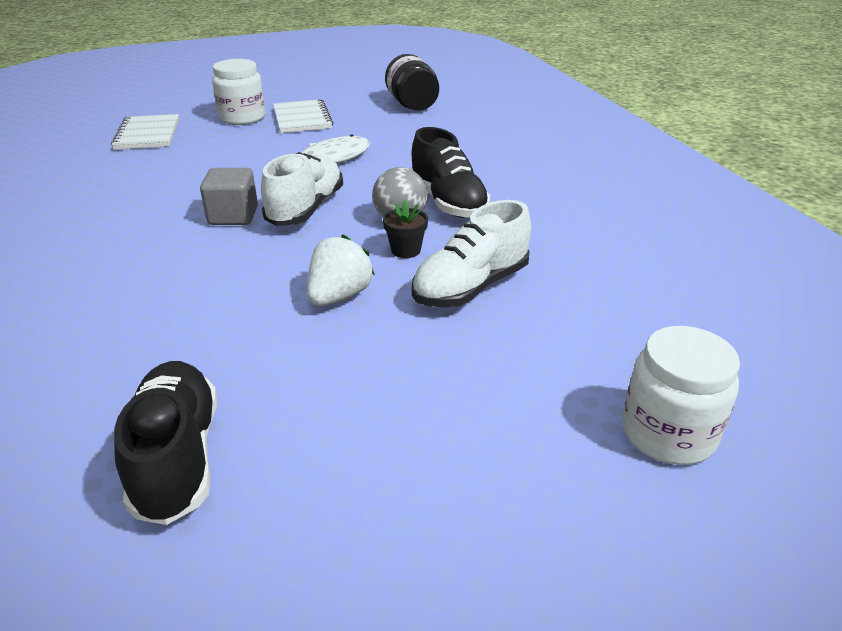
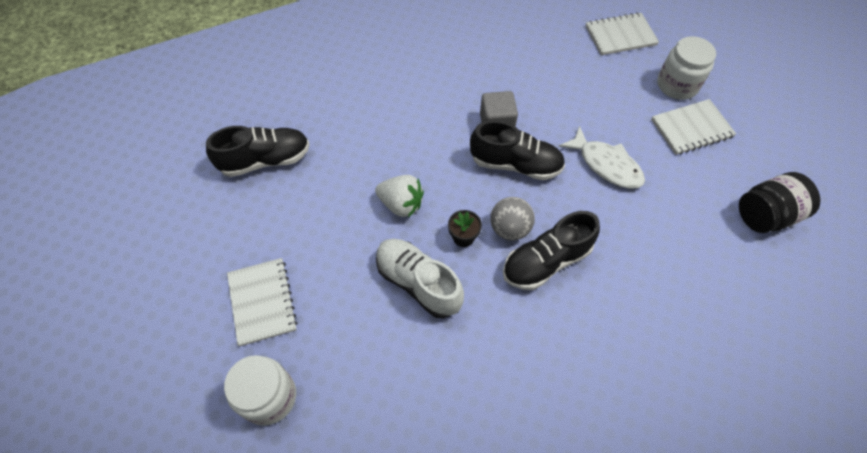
camera: 85 degrees right, 25 degrees up
(306, 209) = (515, 164): white shoe -> black shoe
(500, 449) = (262, 302): none -> white notebook

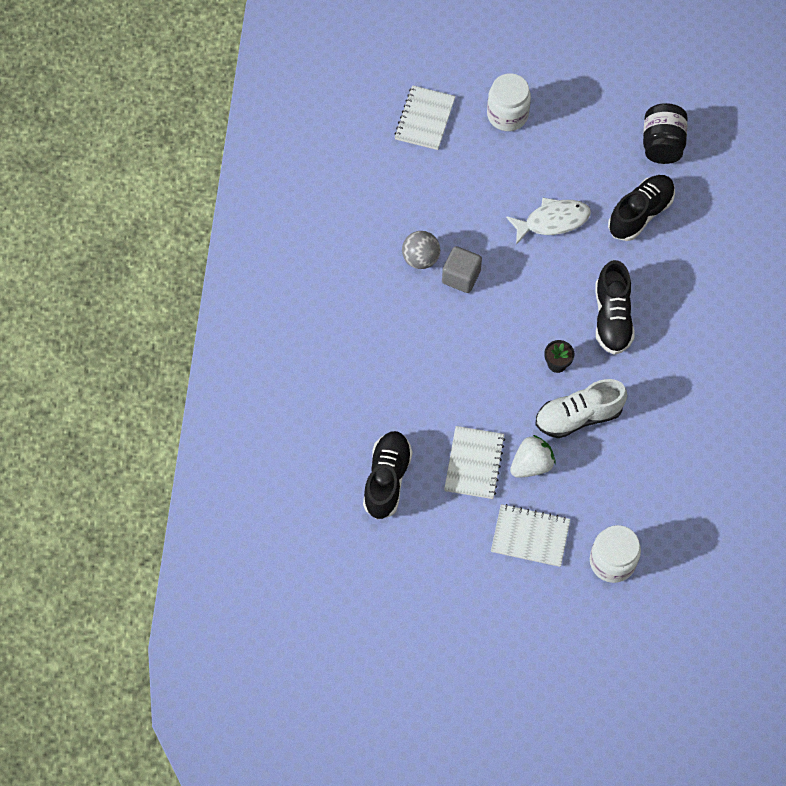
camera: 60 degrees left, 5 degrees up
(401, 204) = (499, 393): white strawberry -> white strawberry (531, 464)
(509, 229) = (569, 326): grey ball -> grey ball (420, 258)
(515, 164) = (511, 287): black shoe -> black shoe (640, 214)
(691, 128) = (556, 136): white notebook -> white notebook (474, 463)

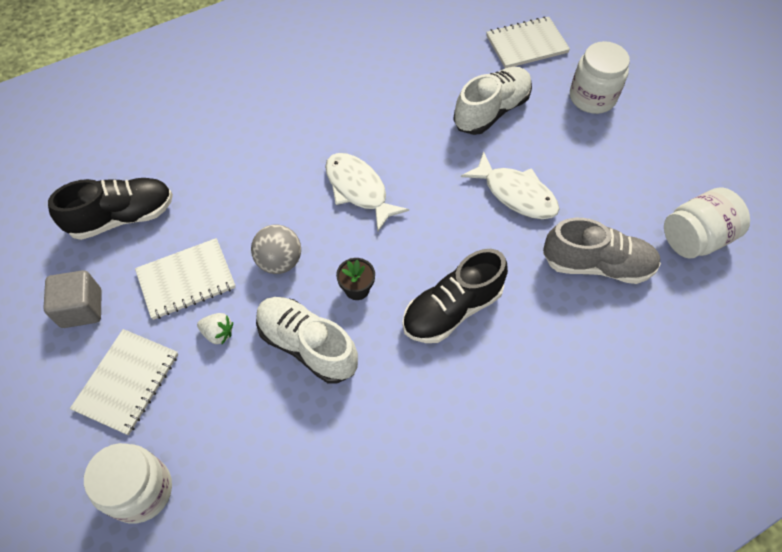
camera: 55 degrees right, 5 degrees down
(420, 258) = (382, 116): grey ball -> grey ball (279, 261)
(461, 277) = (389, 155): grey cube -> grey cube (81, 308)
(470, 186) = (491, 111): none -> white shoe
(476, 314) = (359, 190): none -> white fish
(530, 536) = (127, 382): white notebook -> white notebook turned 45 degrees clockwise
(531, 464) = (218, 333): white strawberry -> white strawberry, size x0.61
(640, 214) = (597, 265): black shoe -> grey shoe
(662, 144) = (695, 238): black jar -> white jar

